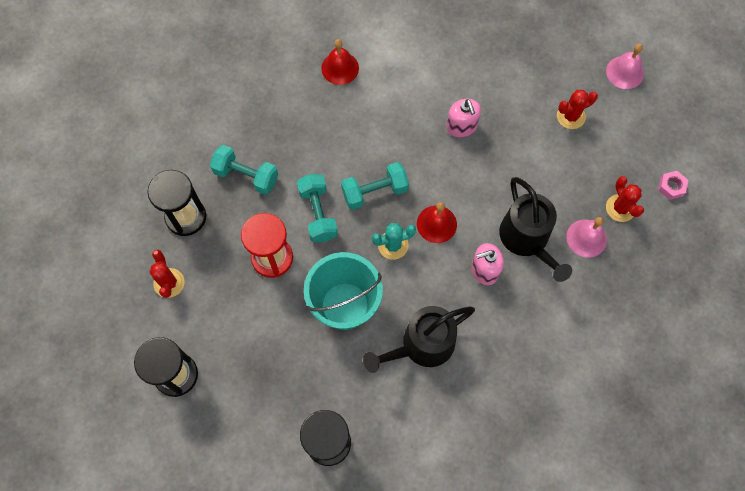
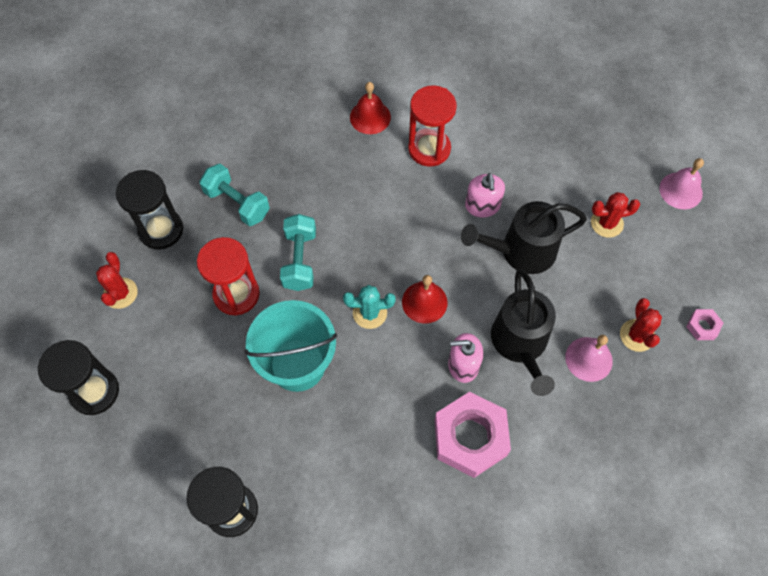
camera: 15 degrees right, 5 degrees down
(375, 192) = (367, 252): turquoise dumbbell -> none
(401, 85) = (429, 149): none -> red hourglass
(422, 345) = (368, 429): black watering can -> black watering can (521, 251)
(508, 329) = (470, 437): none -> pink nut

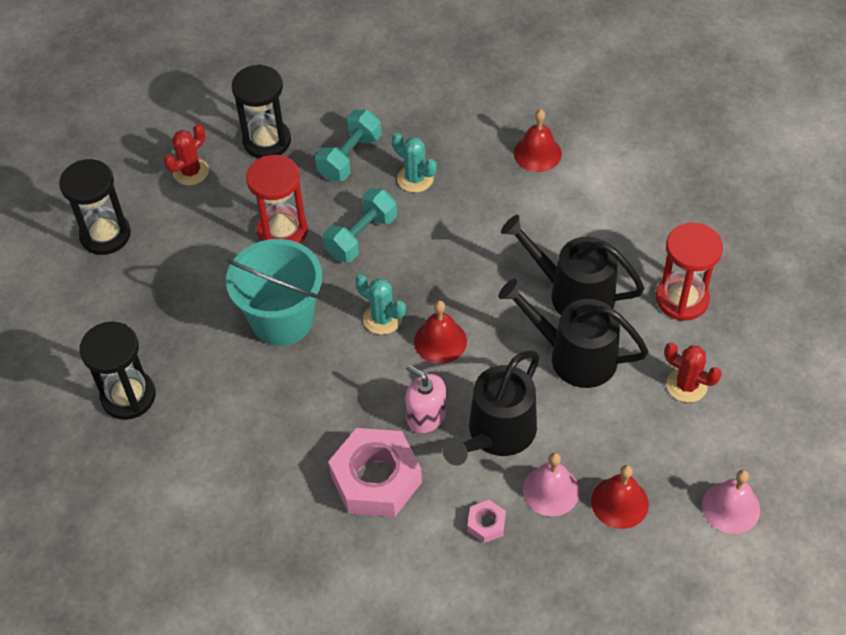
camera: 40 degrees right, 10 degrees down
(237, 203) = (350, 157): turquoise dumbbell -> turquoise dumbbell turned 45 degrees clockwise
(300, 190) = (415, 179): none -> turquoise cactus
(429, 149) = (568, 213): red hourglass -> red hourglass (682, 299)
(482, 206) = (573, 293): pink soap dispenser -> black watering can
(637, 335) = (619, 502): red cactus -> red bell
(680, 190) = (798, 404): pink bell -> pink bell (731, 507)
(702, 326) = (697, 540): pink nut -> pink nut (486, 524)

